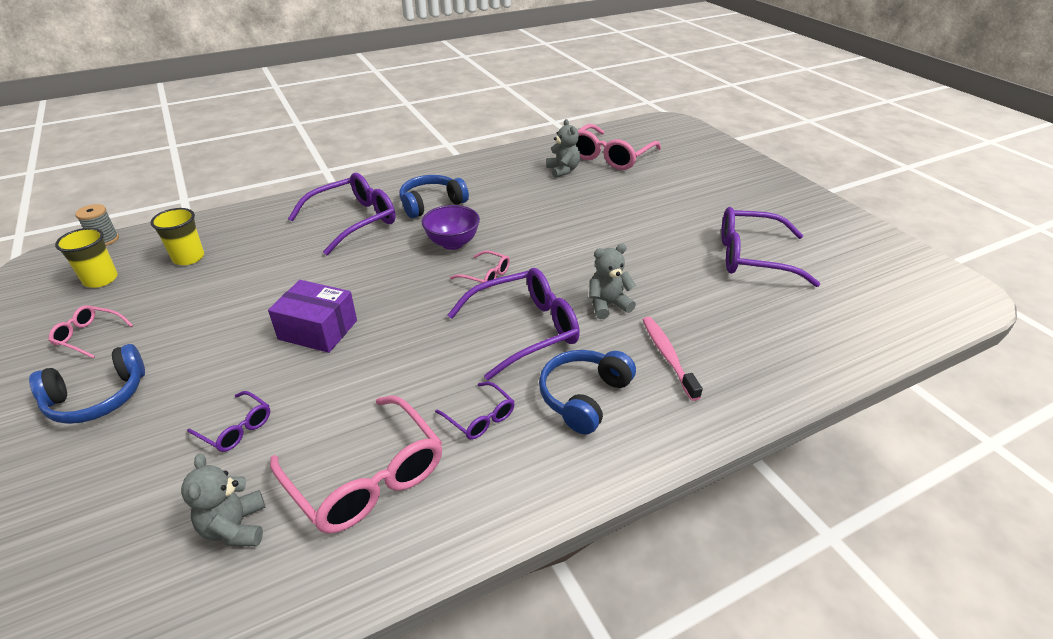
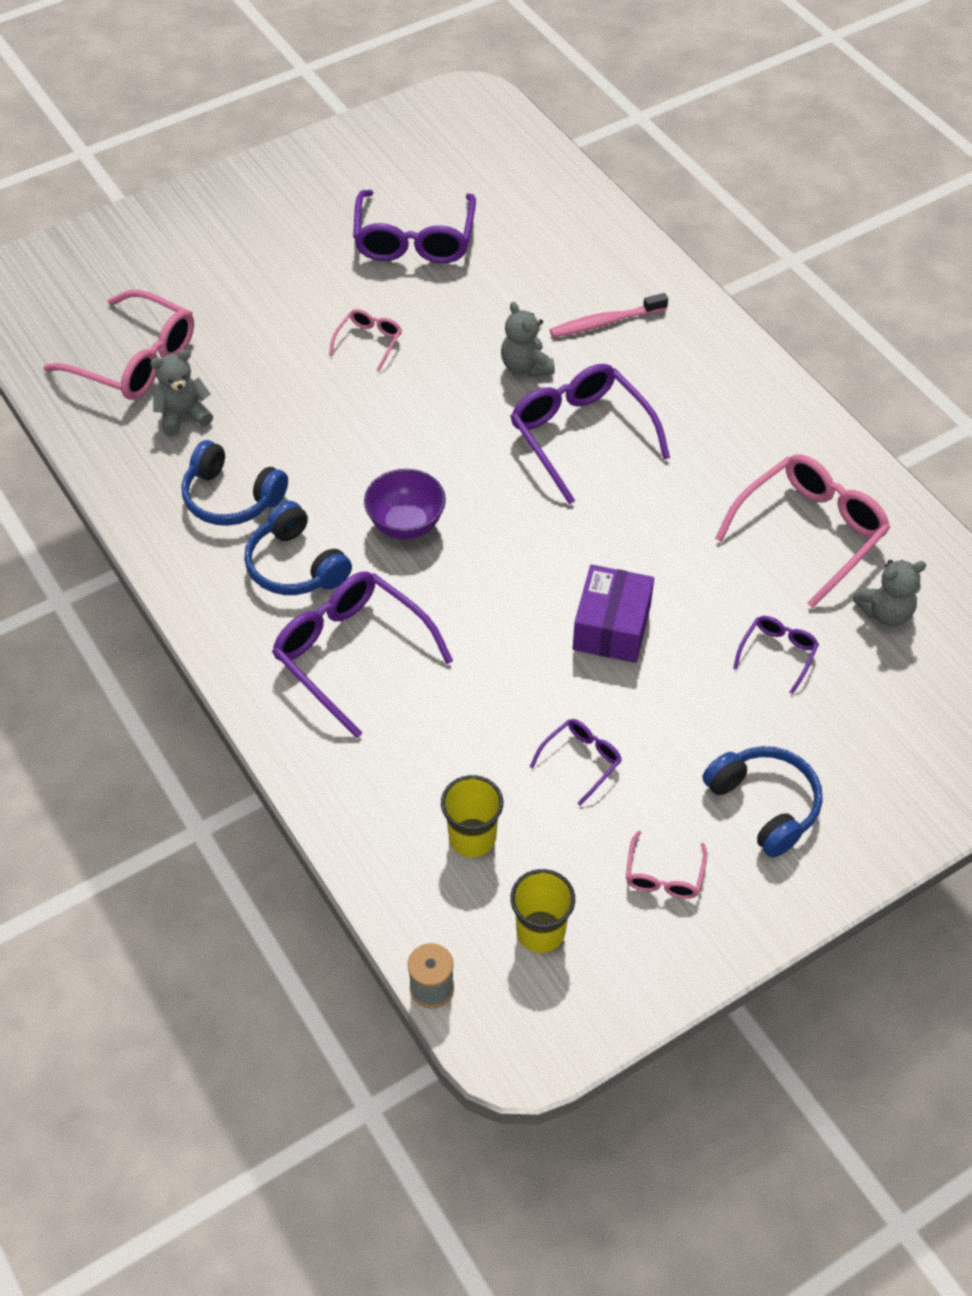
camera: 95 degrees left, 15 degrees up
(480, 418) = (720, 460): purple glasses -> purple glasses (581, 760)
(486, 276) = (480, 480): pink glasses -> pink glasses (369, 342)
(584, 397) = (676, 385): blue headphones -> blue headphones (231, 497)

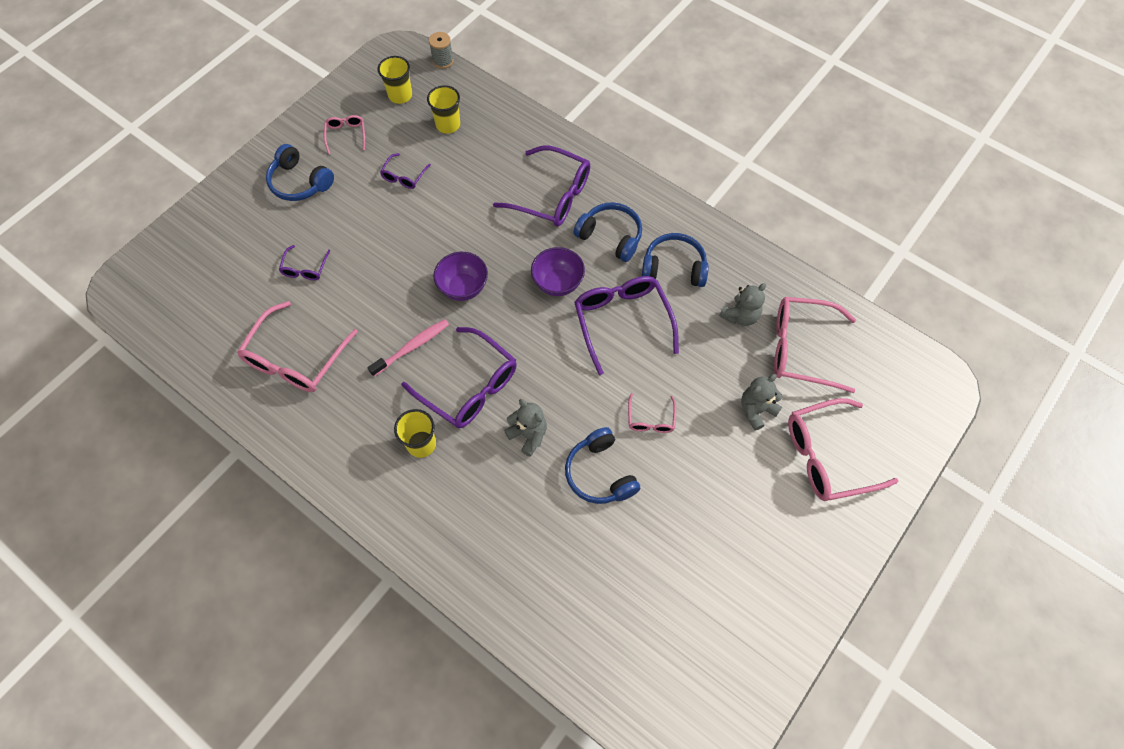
camera: 160 degrees right, 10 degrees up
(190, 257) = (827, 456): none -> pink glasses
(414, 240) = (666, 537): purple glasses -> purple glasses (622, 321)
(457, 310) = (600, 473): none -> blue headphones
(544, 557) = (463, 288): none -> purple bowl
(605, 322) = (482, 500): pink toothbrush -> pink toothbrush (412, 347)
(612, 627) = (408, 255): purple box -> none
(662, 392) = (421, 444): none -> yellow cup
(885, 613) = (240, 315): grey teddy bear -> grey teddy bear (756, 410)

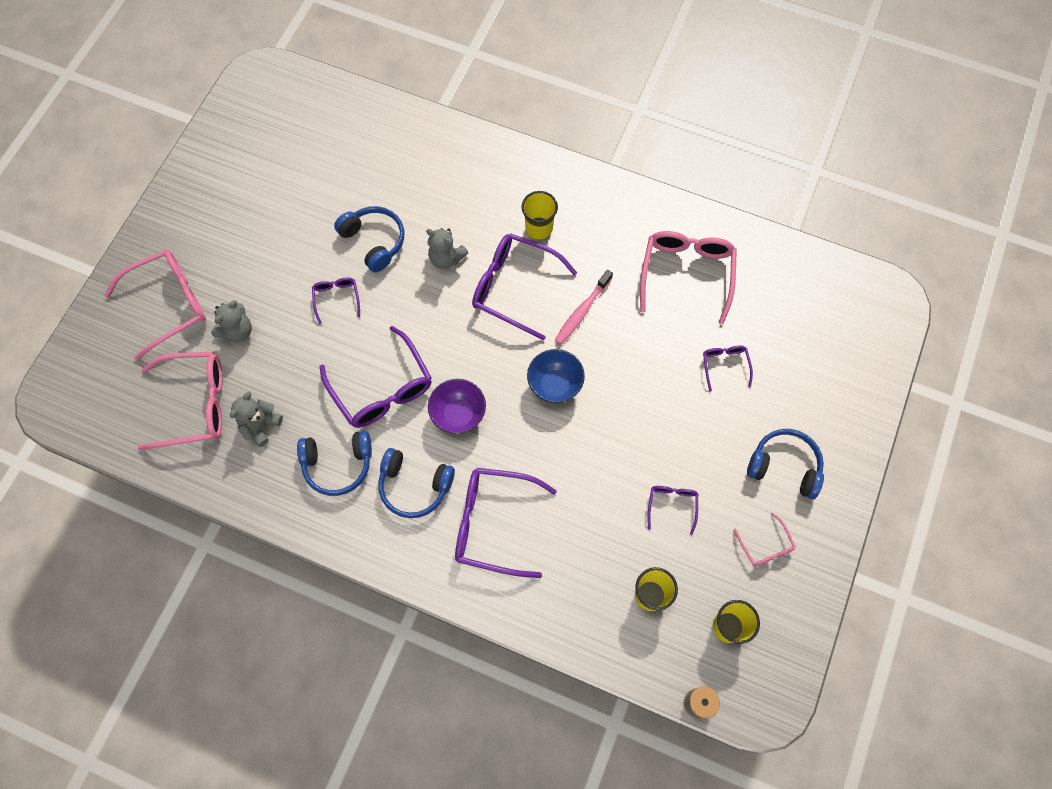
camera: 165 degrees right, 5 degrees up
(463, 288) = (555, 385): purple bowl -> blue bowl
(650, 419) = (336, 298): pink glasses -> purple glasses

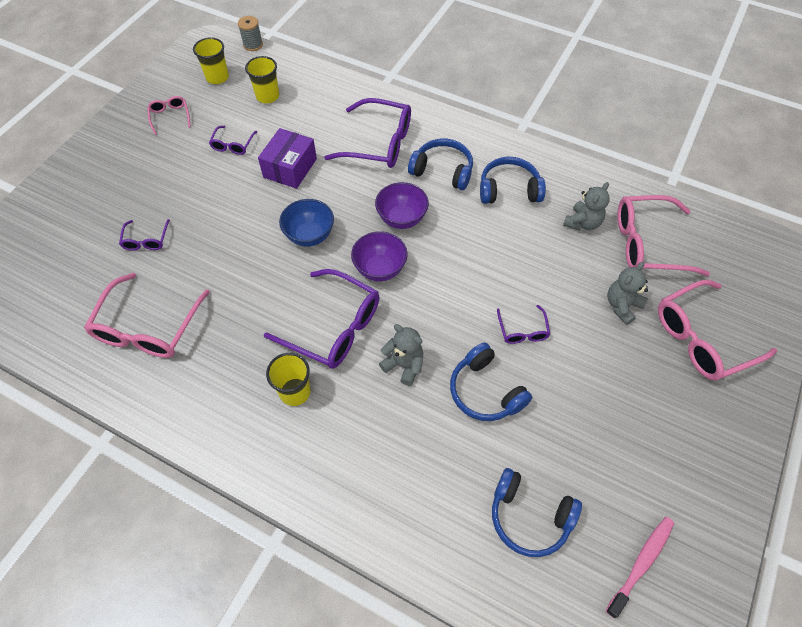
camera: 175 degrees left, 10 degrees down
(382, 389) = (472, 244): purple glasses -> none
(476, 352) = (380, 269): none -> purple bowl
(582, 311) = (268, 298): pink toothbrush -> pink toothbrush (641, 564)
(595, 475) = (290, 168): none -> purple box
(784, 466) = (130, 163): blue headphones -> blue headphones (529, 517)

